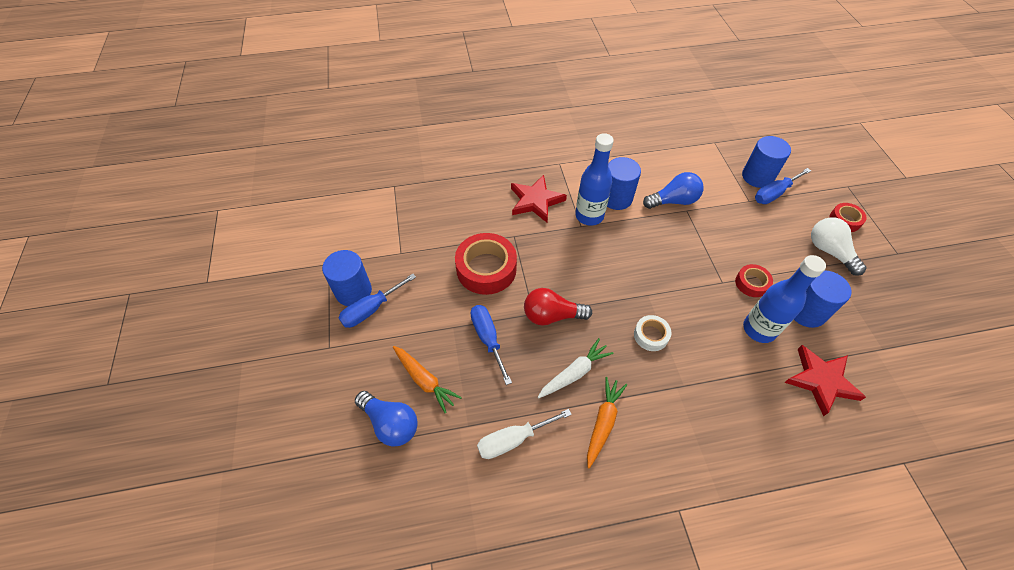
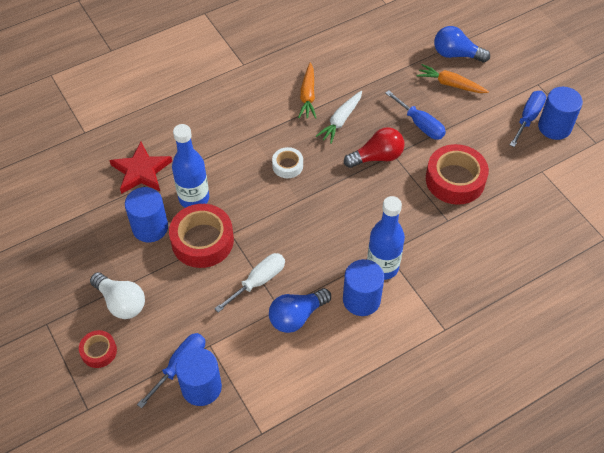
camera: 160 degrees right, 0 degrees up
(513, 440) = (367, 69): white screwdriver -> white screwdriver (258, 281)
(536, 201) = (446, 268): red star -> none
(751, 283) = (202, 241): red tape -> red tape, size x1.90

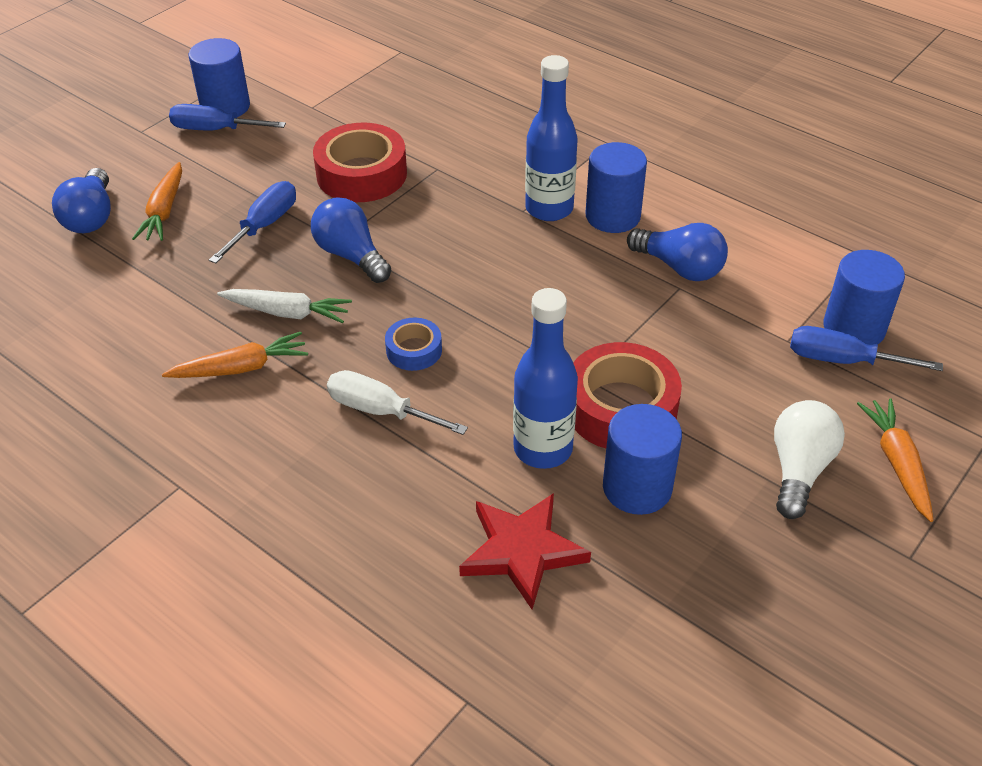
camera: 110 degrees left, 10 degrees down
(99, 351) = (897, 463): red tape -> orange carrot
(258, 281) = (651, 321): white screwdriver -> white screwdriver (380, 411)
(287, 166) = (414, 350): white tape -> blue tape
(377, 157) = (351, 255): red light bulb -> blue light bulb

